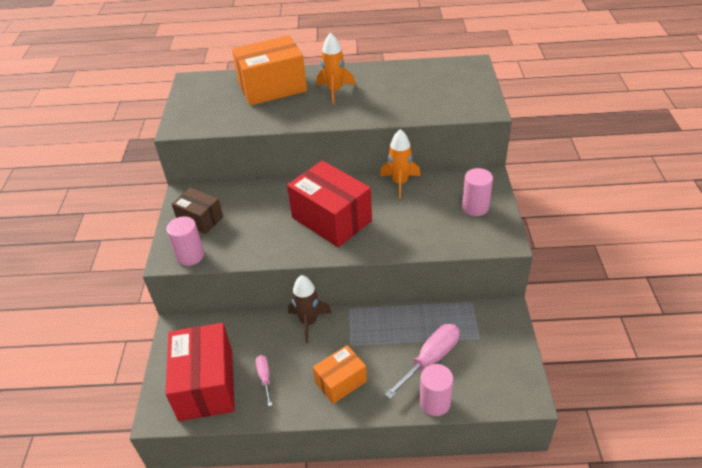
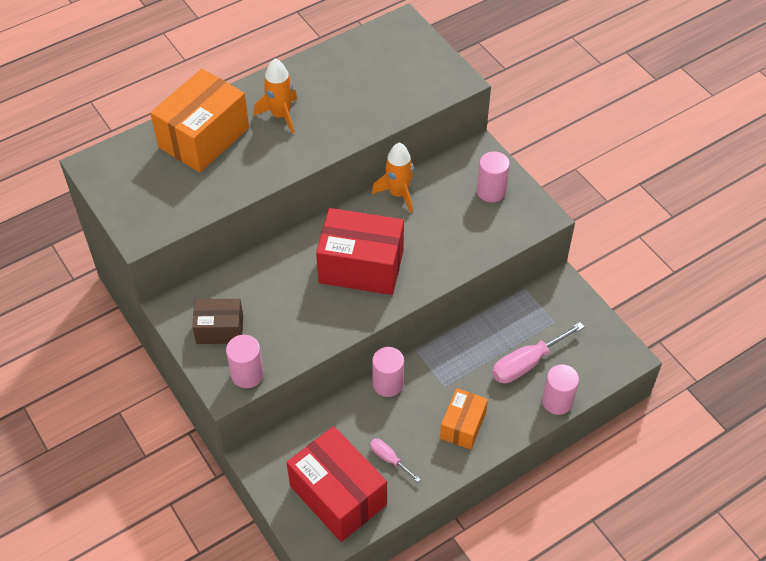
camera: 35 degrees left, 10 degrees up
(309, 322) = (388, 384): brown rocket -> pink cylinder
(430, 359) = (526, 363): pink screwdriver -> pink screwdriver turned 135 degrees counterclockwise

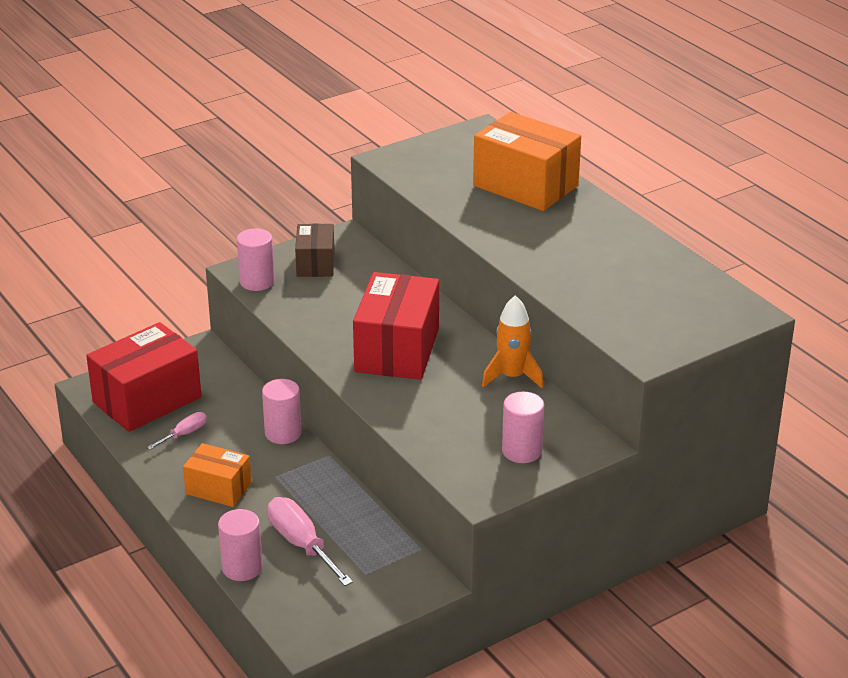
camera: 90 degrees right, 20 degrees down
(281, 115) = (566, 230): orange rocket -> none

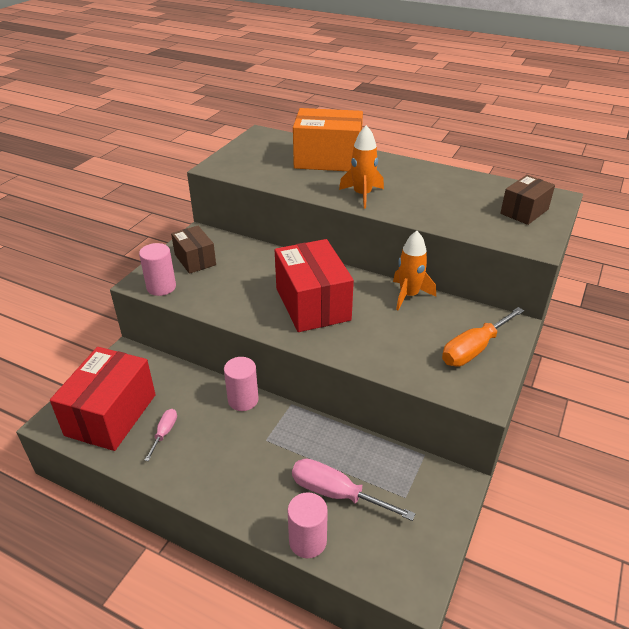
camera: 30 degrees left, 5 degrees up
(218, 489) = (230, 471): orange box -> none
(516, 241) = (362, 195): none -> orange rocket
(522, 451) = (473, 349): pink cylinder -> orange screwdriver
(685, 316) = (524, 211): none -> brown box

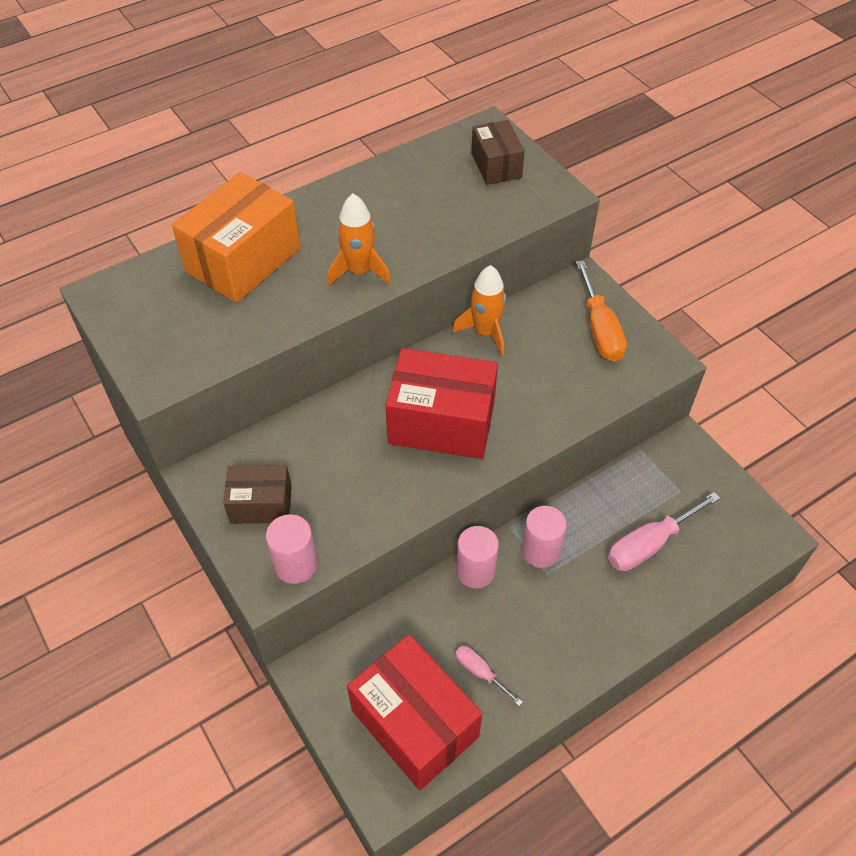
camera: 60 degrees left, 15 degrees up
(307, 541) = (691, 594): pink cylinder -> pink cylinder (540, 551)

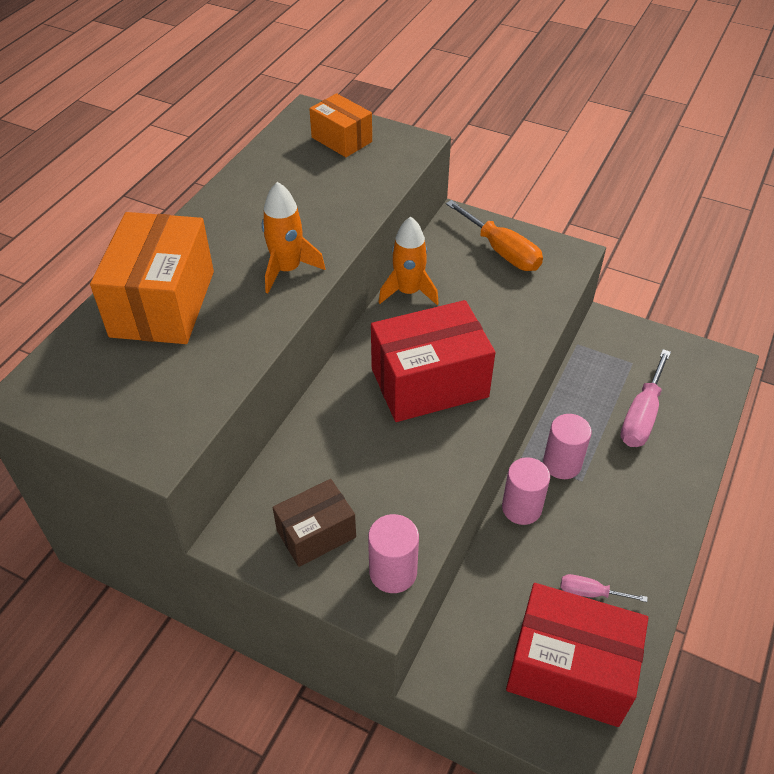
camera: 30 degrees left, 5 degrees down
(496, 165) = (341, 139): brown box -> orange box

